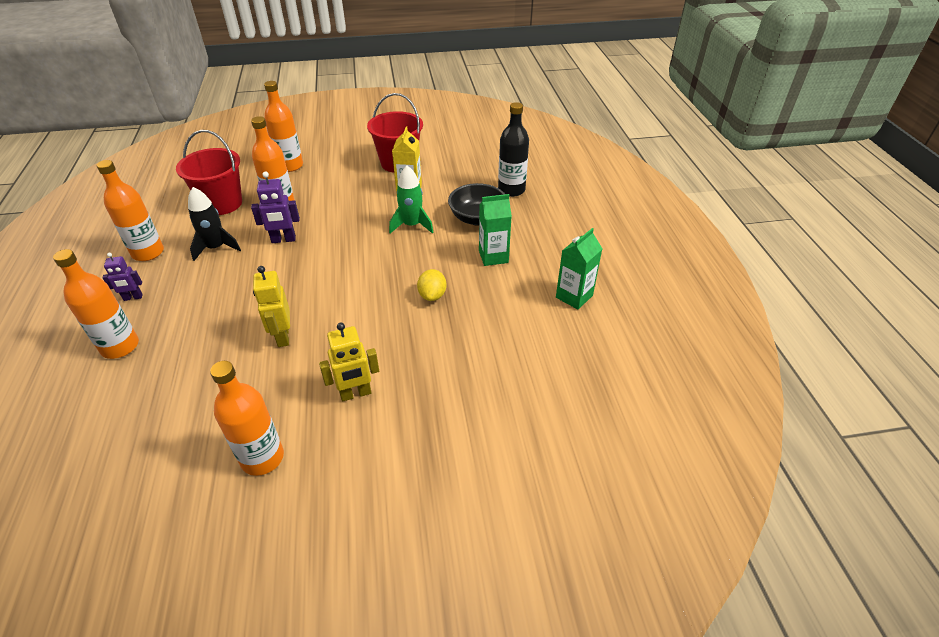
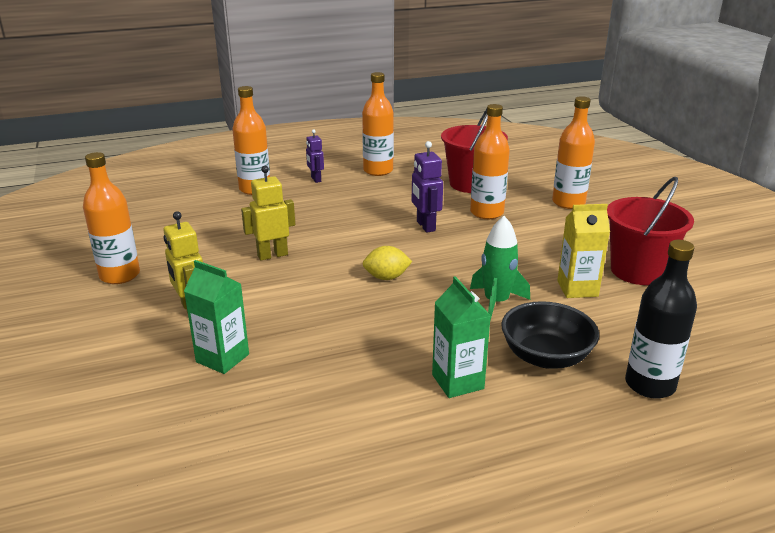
camera: 80 degrees right, 15 degrees down
(216, 248) = (397, 196): black rocket -> none
(432, 295) = (356, 338): yellow lemon -> yellow lemon (386, 277)
(574, 296) = (387, 479): green carton -> green carton (222, 358)

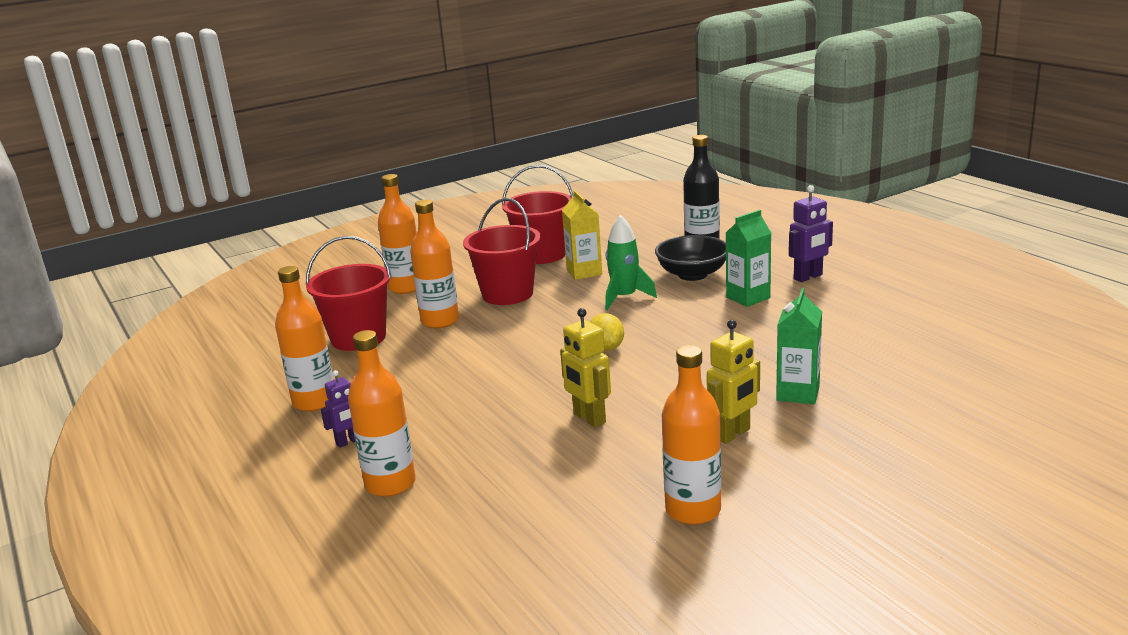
camera: 100 degrees left, 5 degrees down
(425, 226) = (483, 346): purple robot -> purple robot (808, 277)
(533, 244) = (507, 294): none -> red bucket

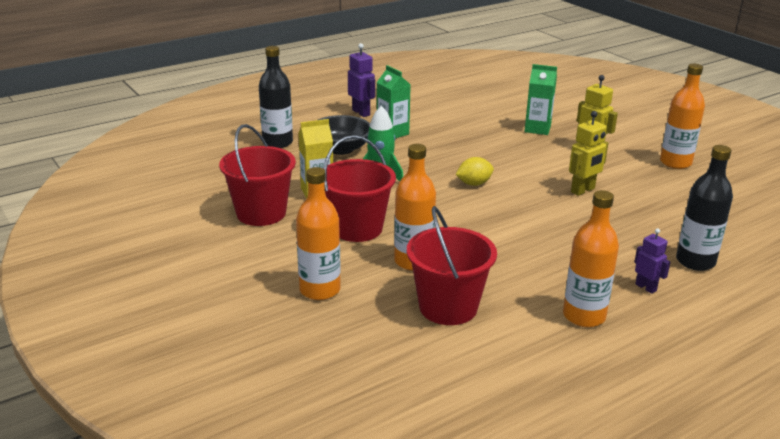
camera: 95 degrees left, 5 degrees up
(390, 484) = (695, 261): orange bottle -> black bottle

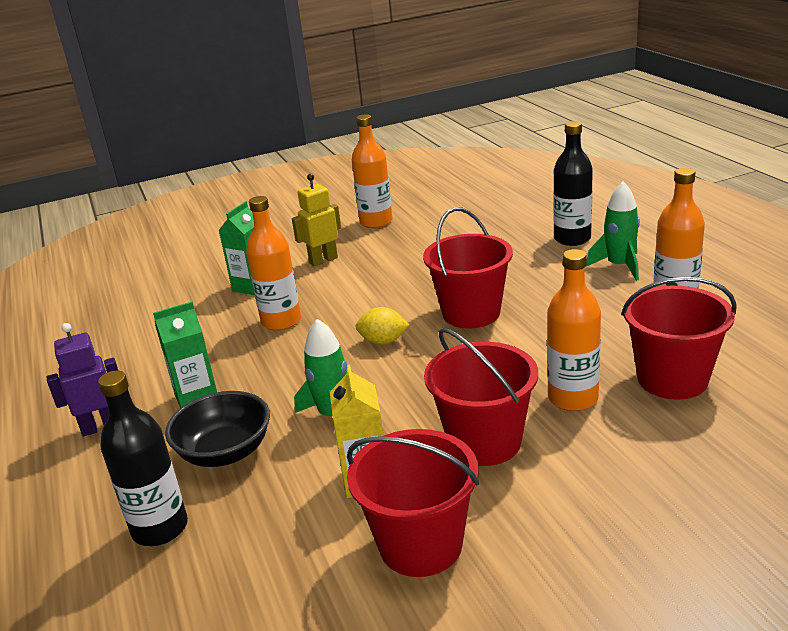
camera: 75 degrees left, 0 degrees up
(320, 290) = (647, 479): orange bottle -> orange bottle (281, 321)
(474, 184) = (383, 341): yellow lemon -> yellow lemon turned 75 degrees counterclockwise
(527, 215) = (471, 313): none -> red bucket
(583, 190) = (421, 275): yellow robot -> none
(646, 287) = (619, 266): purple robot -> green rocket

